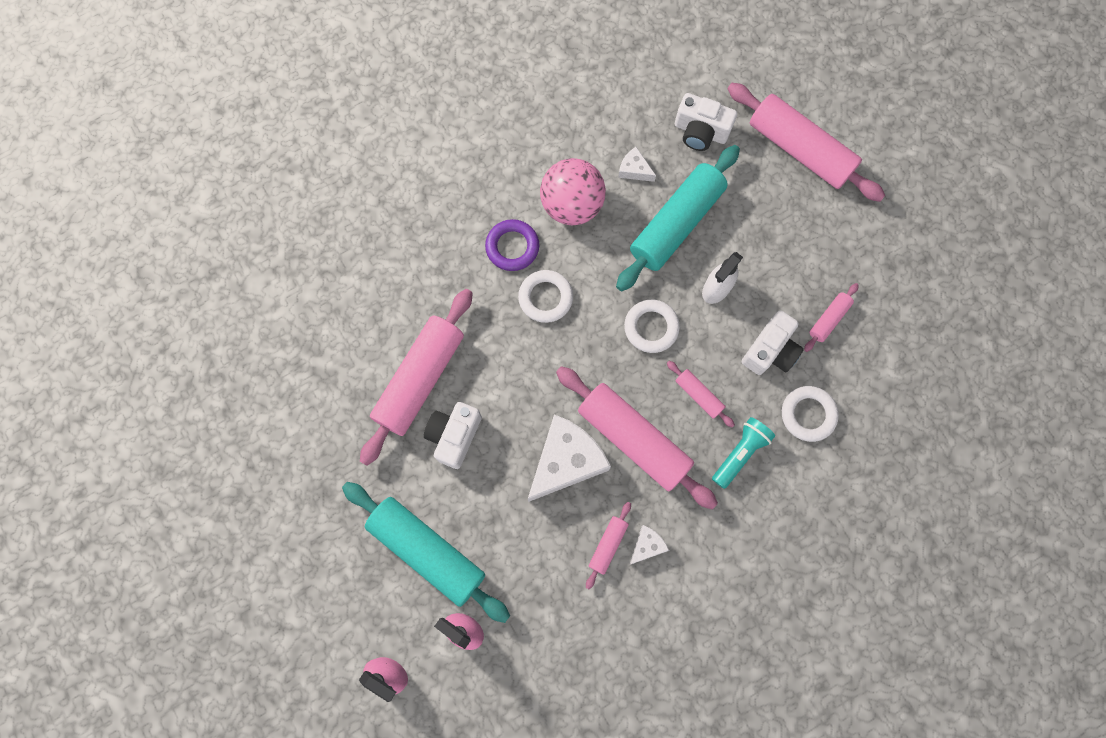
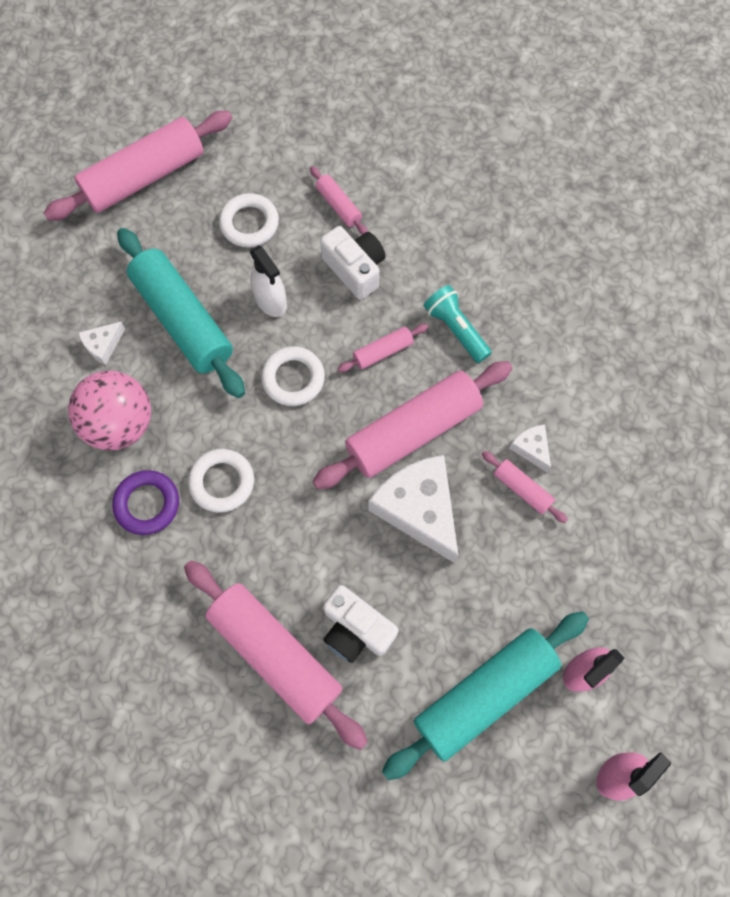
camera: 75 degrees left, 5 degrees down
(700, 132) = (85, 265): white camera -> none
(808, 414) = (432, 254): white ring -> white ring (249, 223)

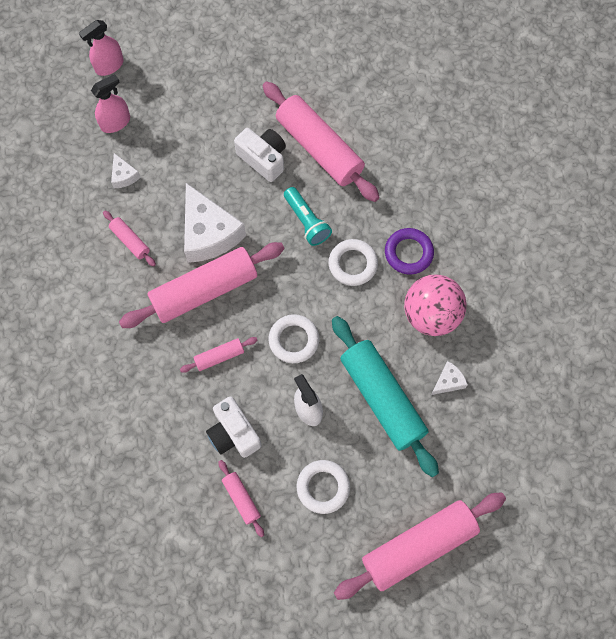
camera: 175 degrees left, 0 degrees up
(456, 329) = (157, 371): turquoise flashlight -> turquoise flashlight (306, 221)
(484, 695) = (183, 114): turquoise rolling pin -> none
(531, 448) = (116, 270): white cheese -> white cheese (124, 176)

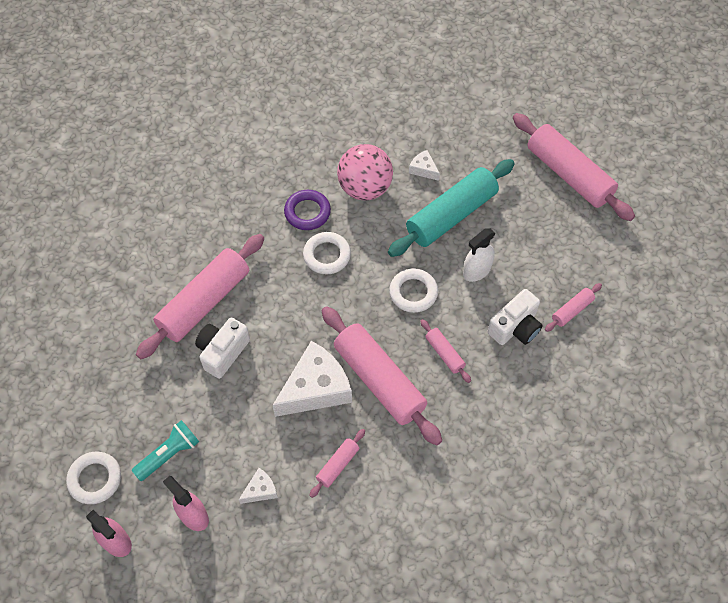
camera: 100 degrees left, 10 degrees down
(306, 221) = (288, 301): turquoise flashlight -> turquoise flashlight (169, 454)
(323, 487) = (542, 249): white ring -> white ring (95, 479)

